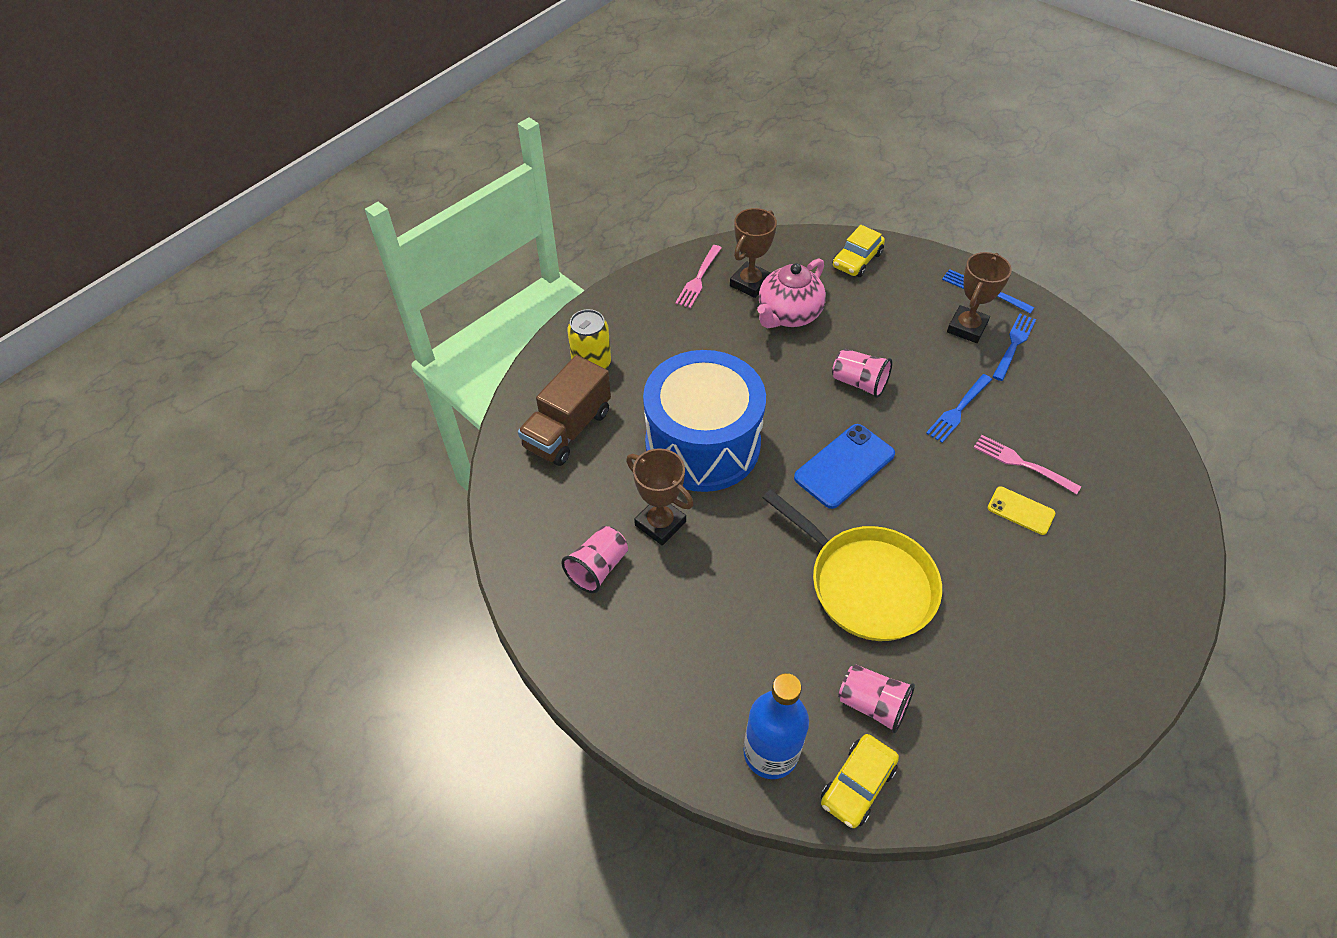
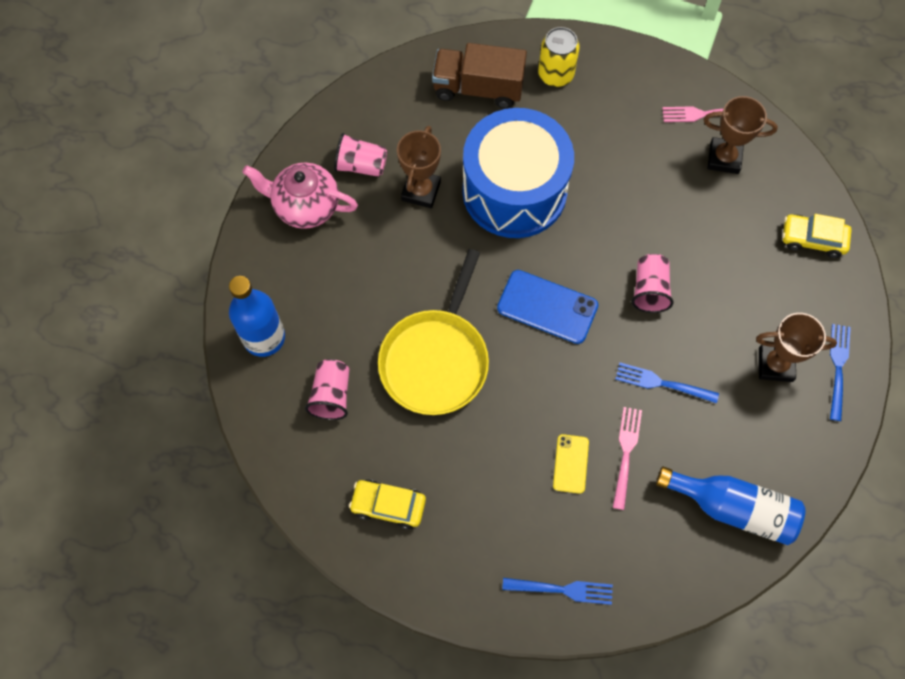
camera: 65 degrees right, 15 degrees up
(788, 315) = (701, 204): pink teapot -> pink teapot (305, 206)
(857, 785) = (264, 403): yellow car -> yellow car (388, 505)
(1014, 345) = (776, 413): blue fork -> blue fork (562, 589)
(1097, 407) = (733, 508): none -> blue bottle

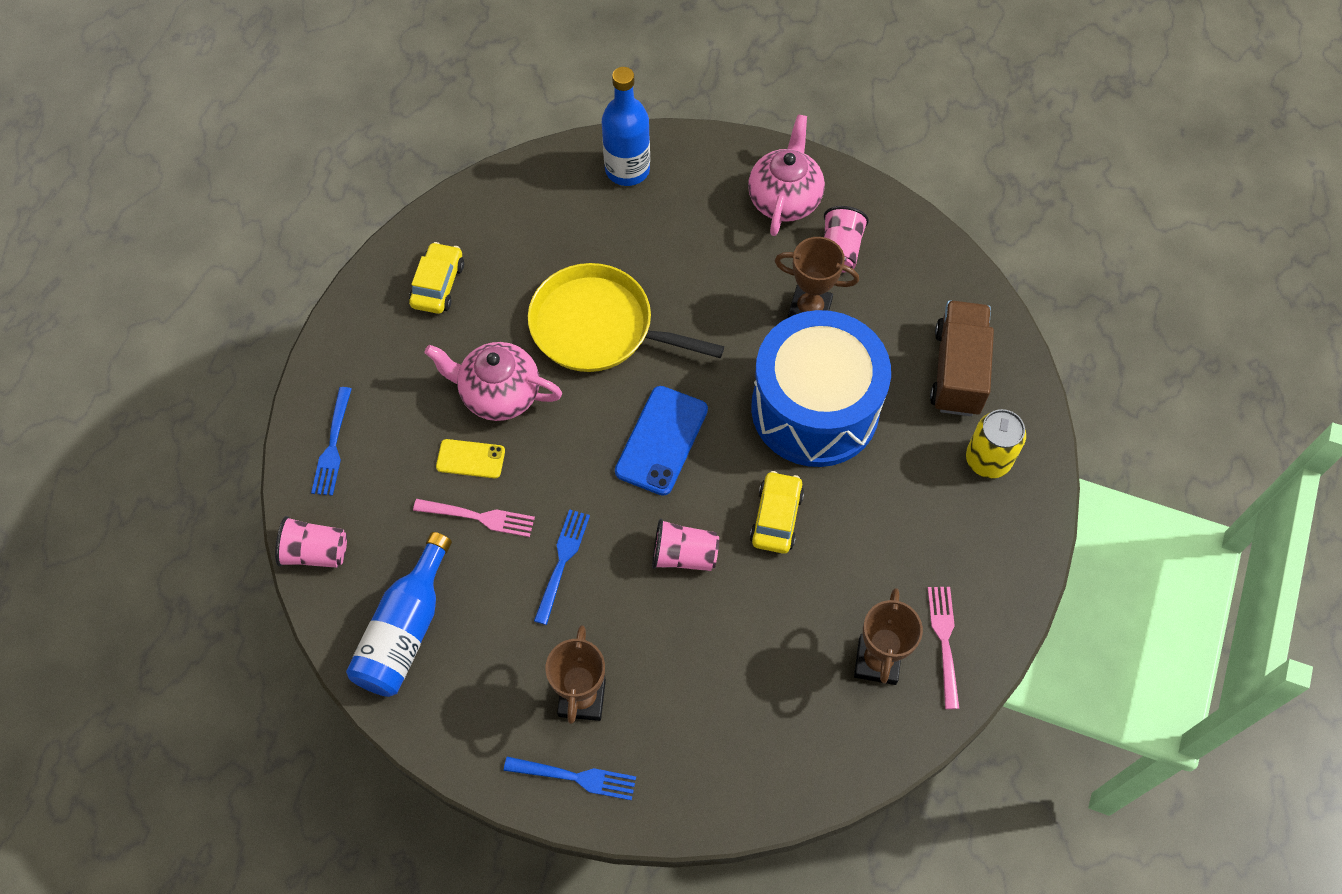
camera: 90 degrees right, 5 degrees down
(331, 395) = (561, 231): pink cup -> pink cup (315, 552)
(505, 442) = (499, 394): none -> pink teapot
(813, 239) = (759, 766): yellow car -> yellow car (776, 517)

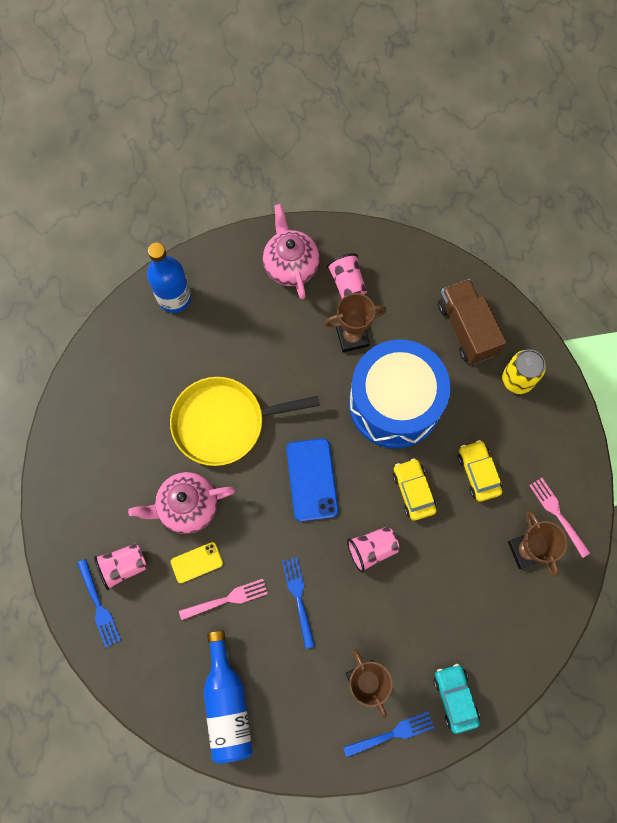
camera: 30 degrees left, 10 degrees up
(315, 552) = (135, 686): pink cup -> pink cup (123, 566)
(438, 285) = (97, 451): yellow car -> yellow car (478, 472)
(679, 781) = (455, 698): none -> turquoise car

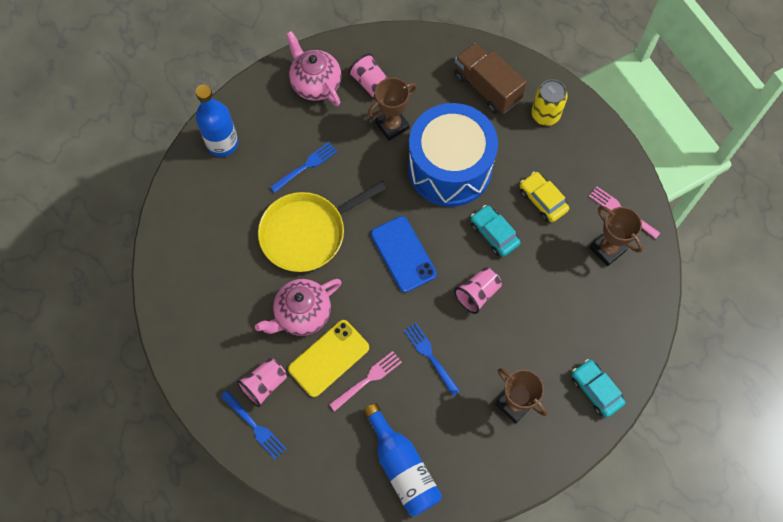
camera: 20 degrees left, 5 degrees down
(196, 562) = (329, 358): yellow phone -> yellow phone, size x1.71
(392, 734) = (554, 439): blue fork -> blue fork (306, 166)
(413, 491) = (494, 234): yellow car -> turquoise car

